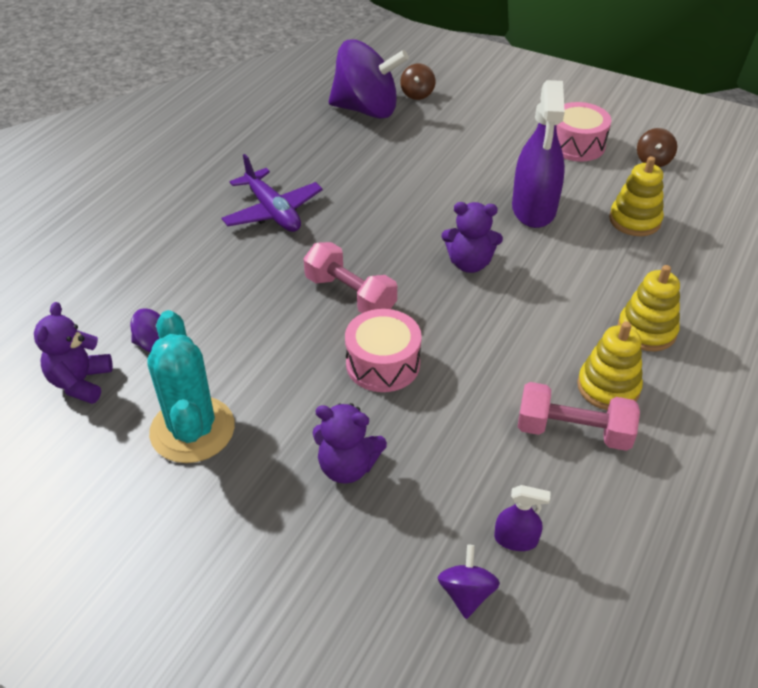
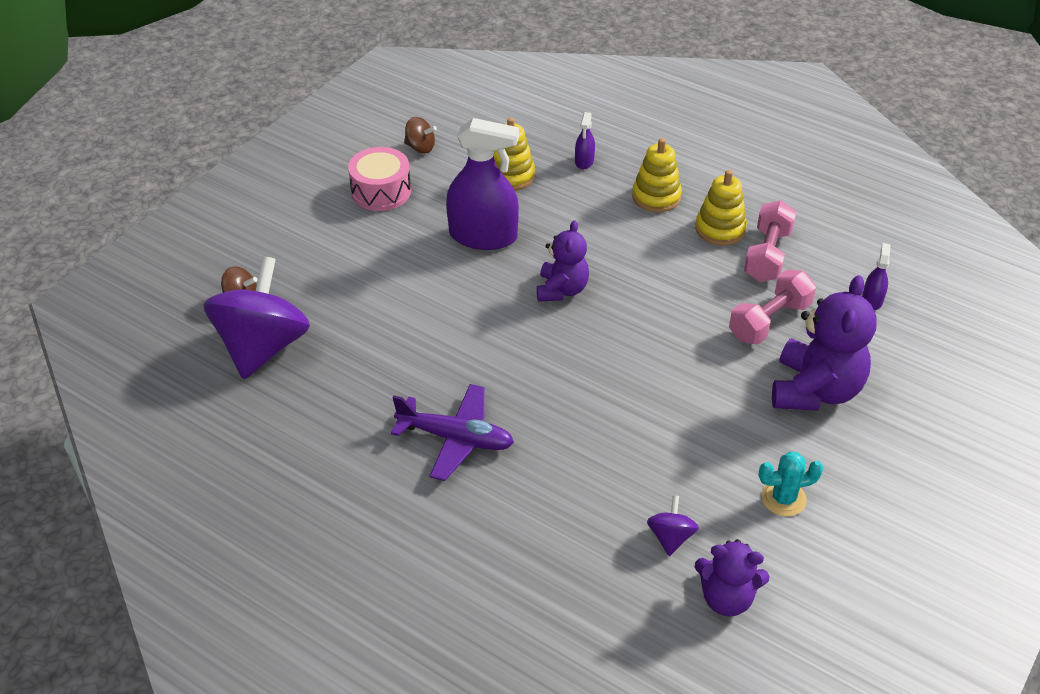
camera: 85 degrees left, 0 degrees up
(192, 430) = (783, 498): turquoise cactus -> turquoise cactus, size x0.56
(273, 211) = (456, 438): purple plane -> purple plane turned 45 degrees clockwise
(347, 466) = (815, 390): purple teddy bear -> purple teddy bear, size x1.60
(350, 295) = (602, 378): pink dumbbell -> pink dumbbell (769, 321)
(383, 364) = (696, 360): pink drum -> none
(466, 593) = (921, 331): purple spinning top -> none
(685, 271) = (584, 161): none -> purple spray bottle

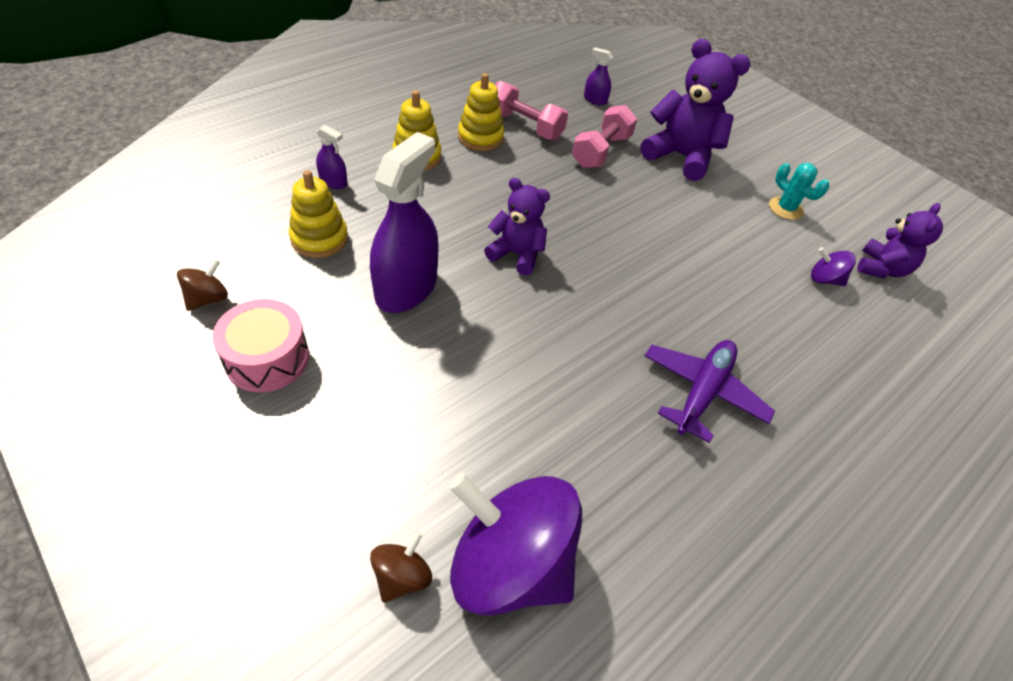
camera: 80 degrees left, 5 degrees up
(769, 321) = (601, 151): pink dumbbell -> pink dumbbell turned 60 degrees clockwise
(783, 498) = (785, 208): turquoise cactus -> turquoise cactus turned 45 degrees counterclockwise

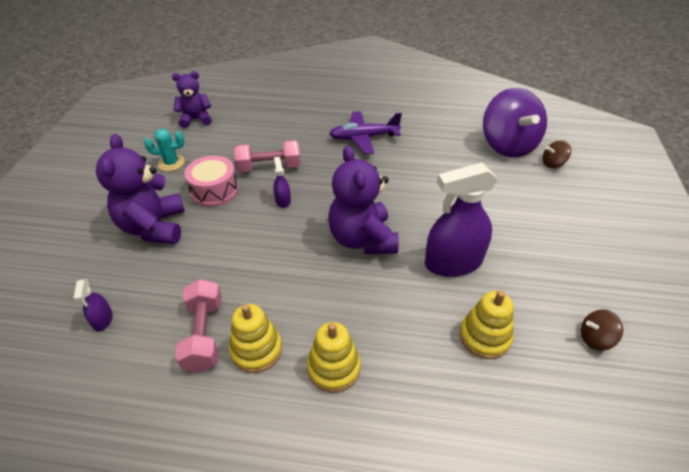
camera: 125 degrees left, 5 degrees down
(267, 358) = (570, 274): pink drum -> pink drum (214, 190)
(333, 182) = (431, 390): purple spray bottle -> purple spray bottle (283, 201)
(516, 254) = (362, 239): purple teddy bear -> purple teddy bear, size x1.60
(601, 151) = (193, 268): pink dumbbell -> pink dumbbell (269, 167)
(785, 208) = (171, 163): turquoise cactus -> turquoise cactus turned 75 degrees clockwise
(824, 279) = (230, 132): purple spinning top -> none

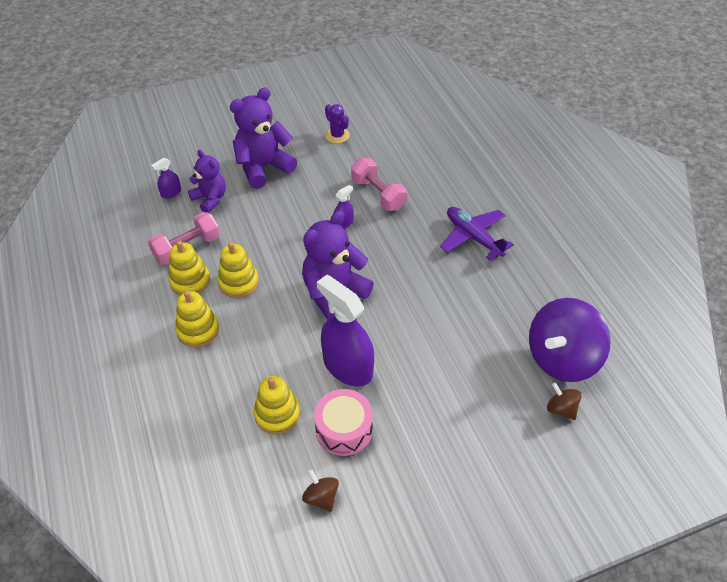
camera: 60 degrees right, 5 degrees up
(171, 163) = (337, 135): turquoise cactus -> purple cactus
(196, 119) = (403, 117): purple teddy bear -> purple teddy bear (210, 199)
(214, 190) = (325, 177): pink drum -> pink drum (344, 429)
(293, 305) = (238, 282): none -> yellow stacking toy

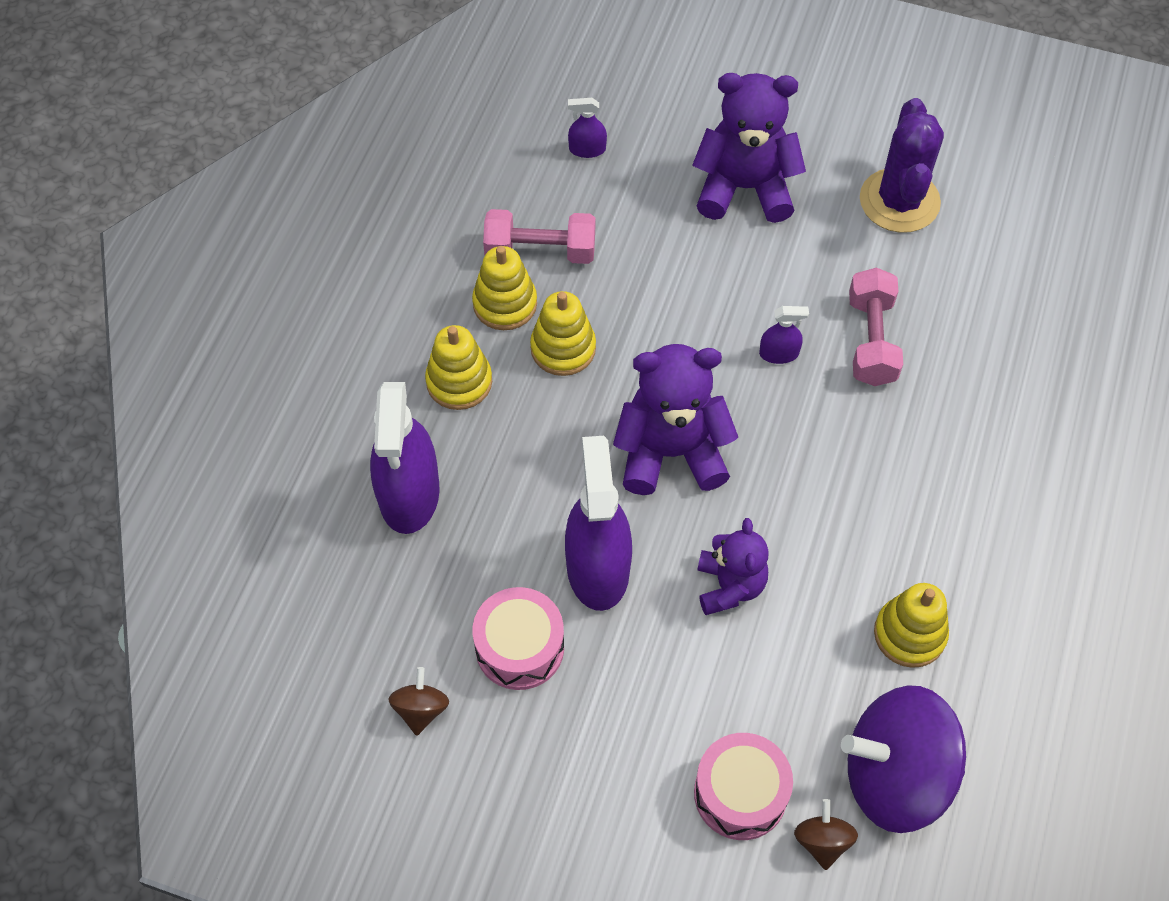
camera: 40 degrees right, 10 degrees up
(210, 199) = (630, 193): purple teddy bear -> purple teddy bear (729, 586)
(218, 399) = (409, 494): none -> purple spray bottle
(277, 414) = (459, 566): yellow stacking toy -> yellow stacking toy (909, 634)
(337, 135) = (899, 201): purple cactus -> purple cactus, size x1.79
(473, 237) = (948, 505): purple plane -> none
(507, 416) = (740, 793): none -> pink drum

